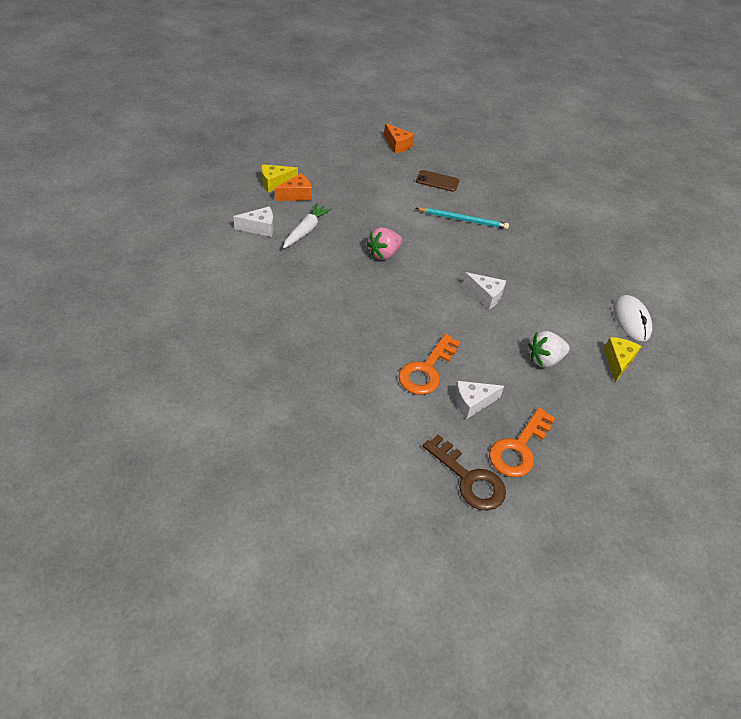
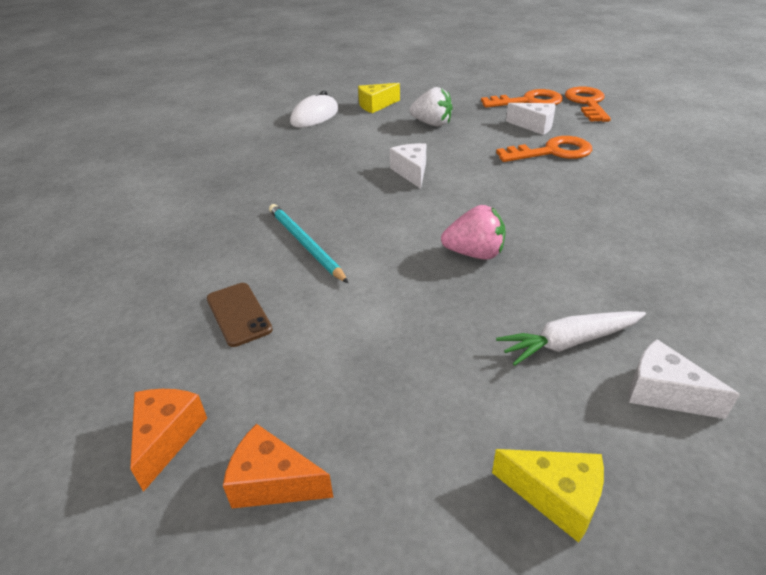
camera: 130 degrees left, 10 degrees down
(296, 195) = (527, 430): orange cheese -> orange cheese (273, 482)
(469, 479) = (587, 103): brown key -> orange key

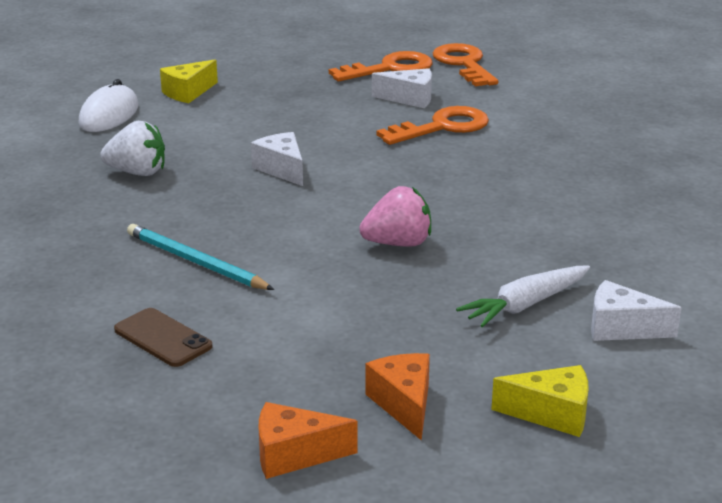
camera: 20 degrees left, 10 degrees down
(167, 437) = (161, 446): orange cheese -> orange cheese (404, 404)
(432, 124) = (278, 109): white strawberry -> white strawberry (137, 172)

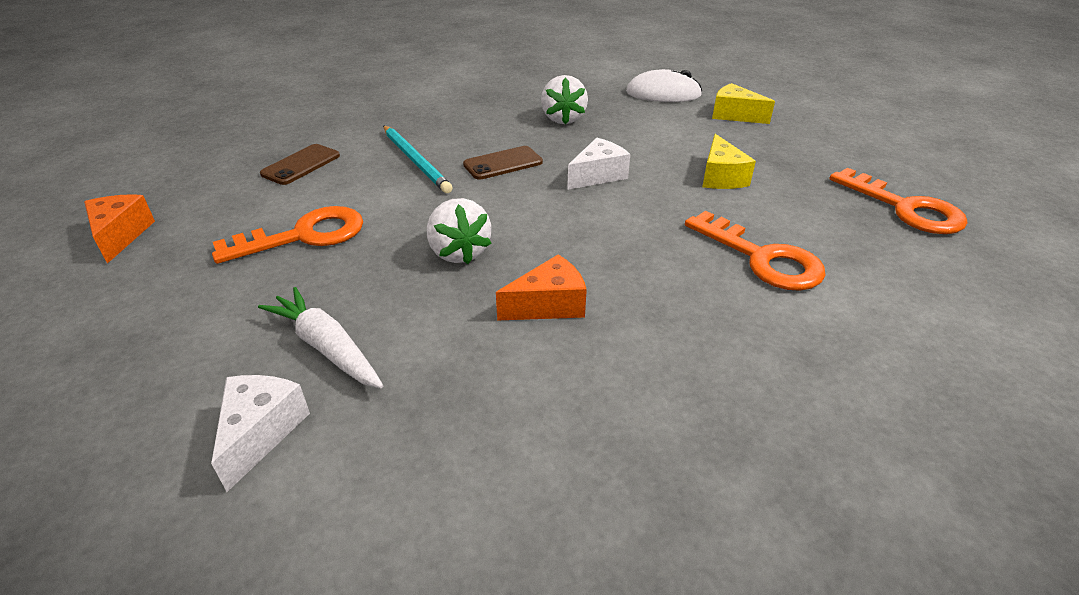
camera: 80 degrees right, 10 degrees up
(195, 262) = (415, 161): turquoise pencil -> turquoise pencil turned 120 degrees clockwise
(230, 213) = (503, 163): none -> brown phone
(398, 243) = (459, 252): pink strawberry -> white strawberry
(404, 404) = (166, 280): orange cheese -> orange cheese (549, 305)
(410, 98) = (827, 229): white cheese -> none
(464, 64) = (984, 261): orange key -> orange key (304, 236)
(552, 414) = (106, 375): yellow cheese -> yellow cheese (721, 177)

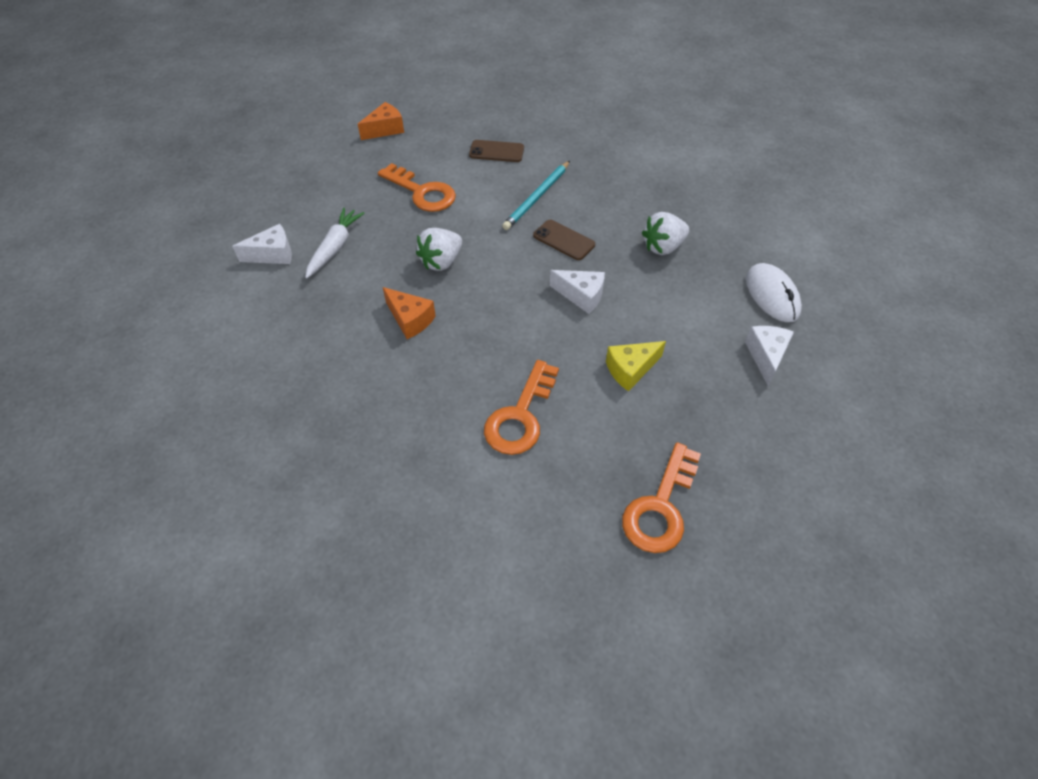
camera: 65 degrees right, 15 degrees up
(734, 115) = (766, 356): yellow cheese -> white cheese

